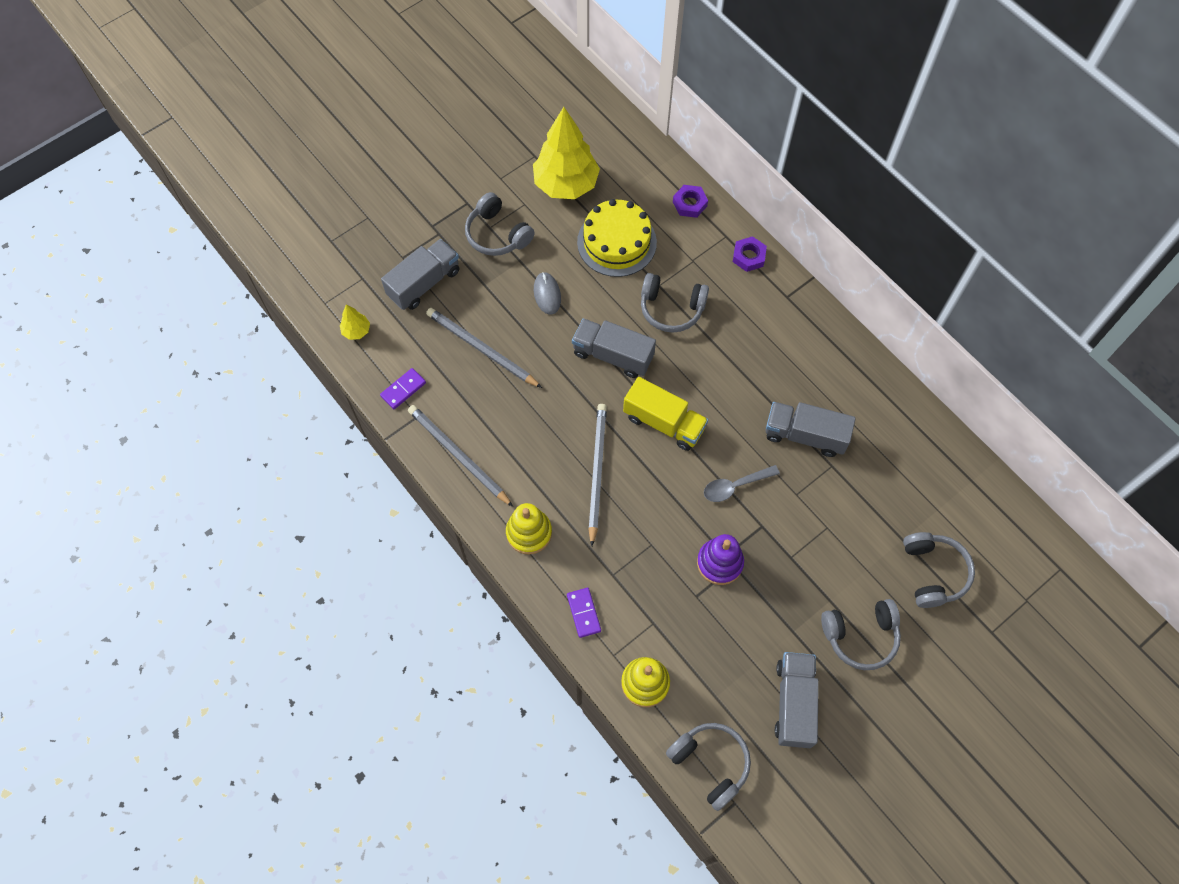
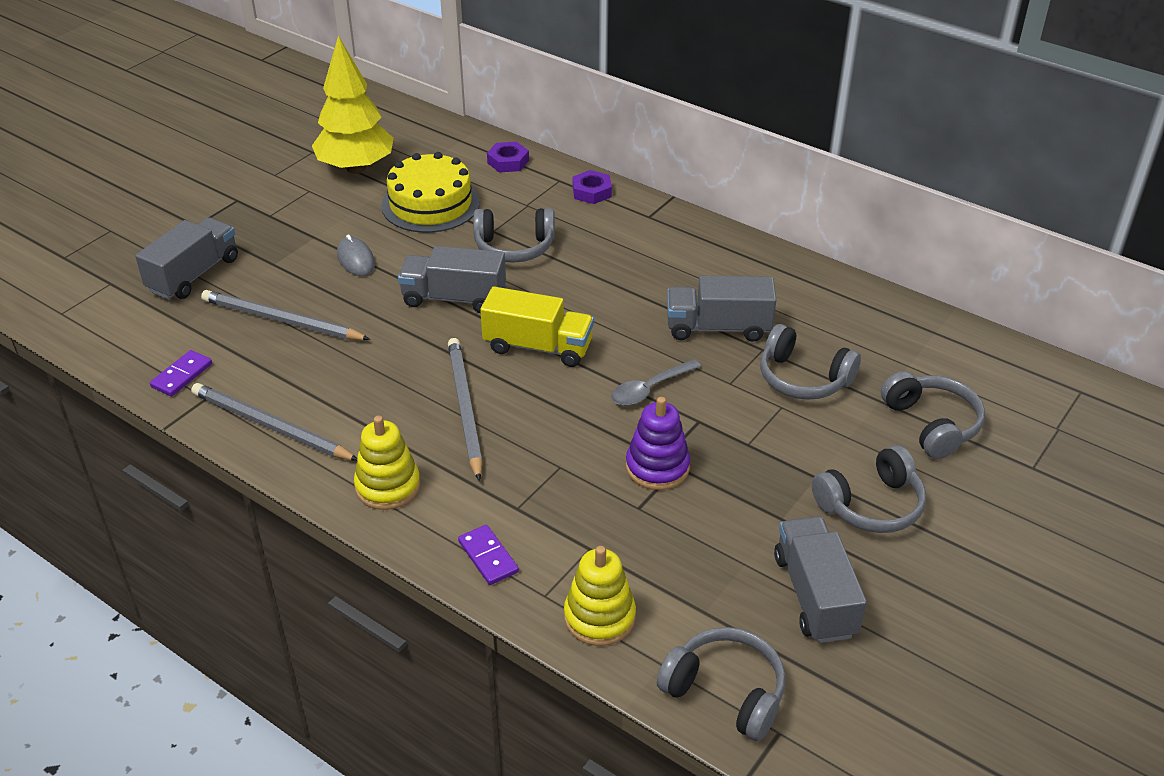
camera: 15 degrees left, 25 degrees down
(356, 331) = (108, 331): yellow tree -> none
(497, 234) = (280, 219): grey headphones -> grey headphones (803, 378)

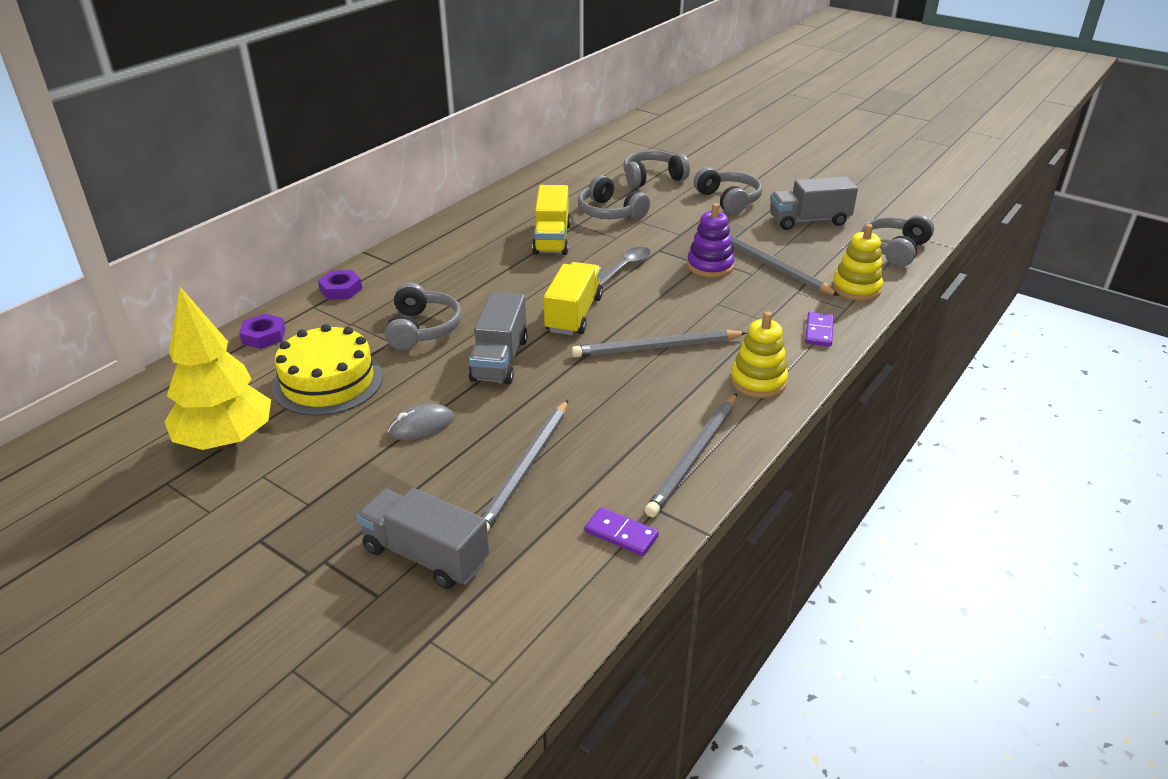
camera: 90 degrees left, 5 degrees down
(488, 557) = (819, 331): purple domino -> purple domino turned 45 degrees counterclockwise
(649, 389) = (625, 267): grey spoon -> grey spoon turned 105 degrees counterclockwise
(660, 531) = (772, 266): none -> grey pencil
(718, 328) = (552, 239): grey truck -> yellow truck
(803, 378) = (610, 212): grey headphones -> grey headphones turned 105 degrees clockwise

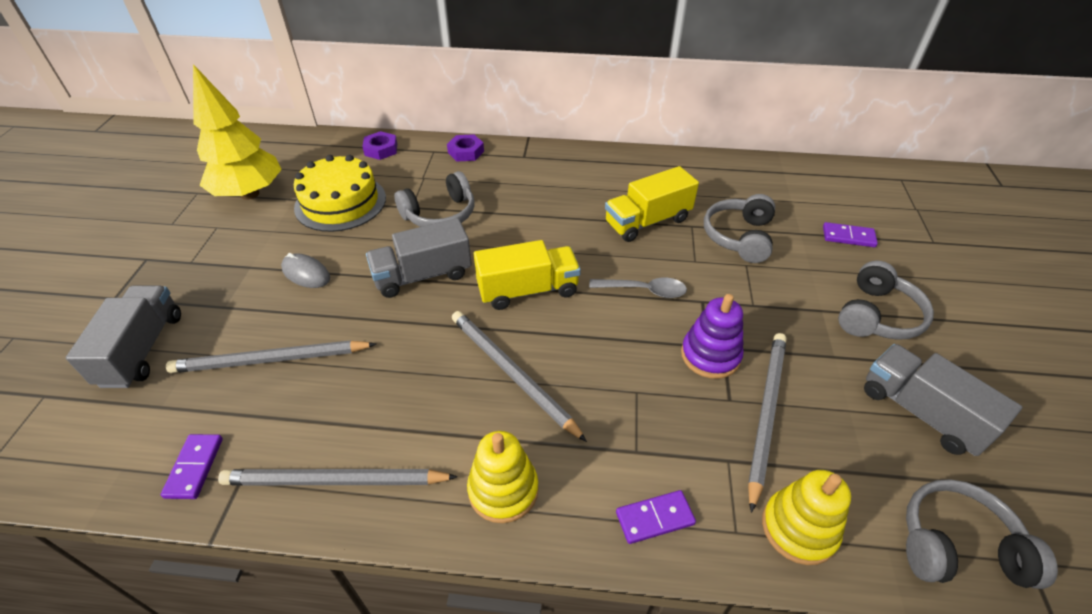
camera: 60 degrees right, 10 degrees up
(652, 178) = (848, 237): grey headphones -> purple domino

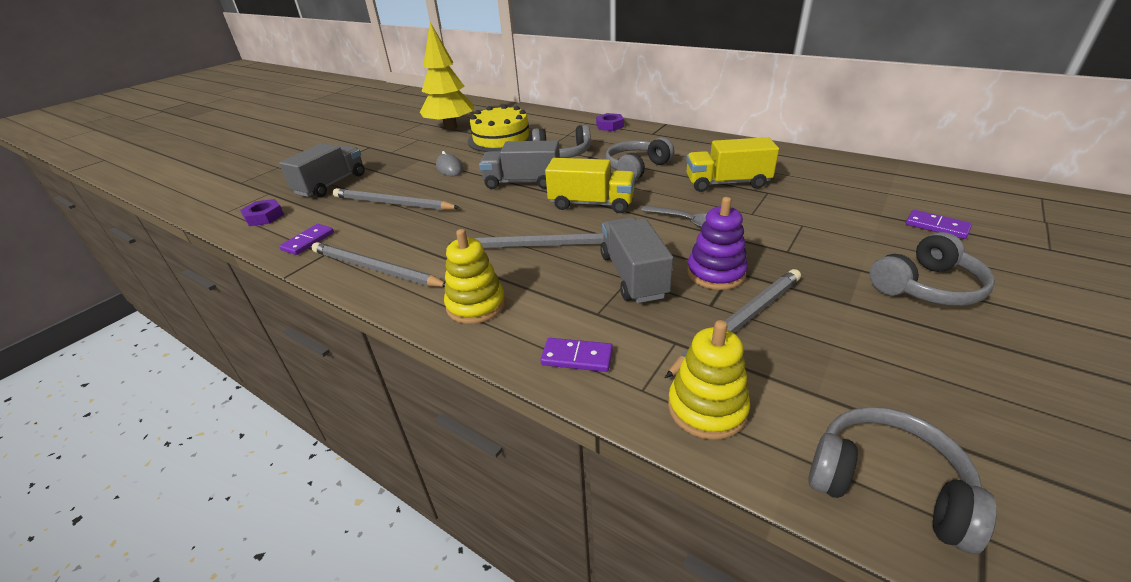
camera: 30 degrees right, 10 degrees down
(381, 149) = (551, 117): purple nut -> purple nut (264, 217)
(512, 373) = (539, 245): grey pencil -> grey pencil turned 105 degrees clockwise
(739, 237) = (810, 206): grey headphones -> grey headphones (636, 168)
(921, 412) = (924, 369): grey truck -> grey truck (633, 276)

